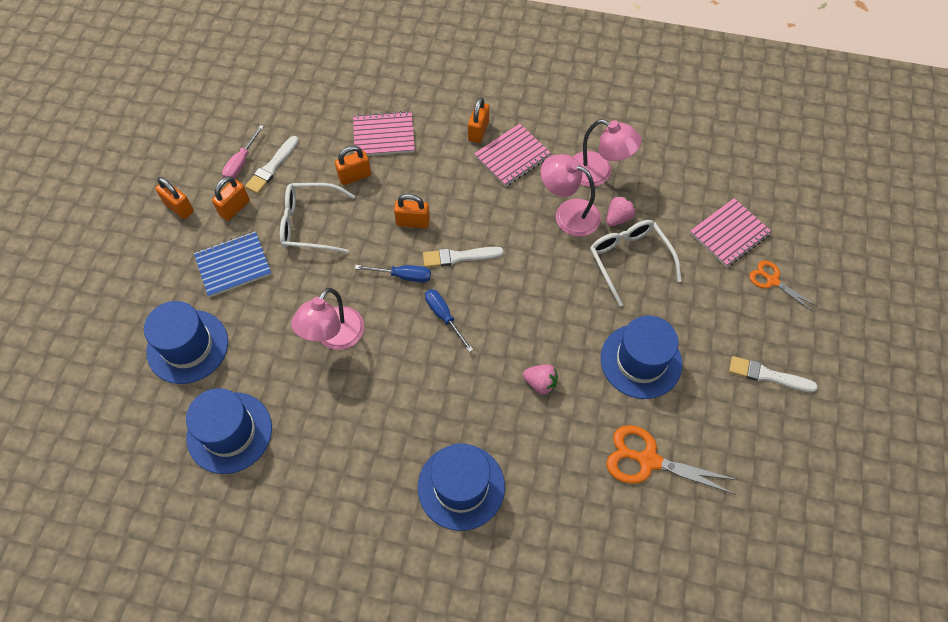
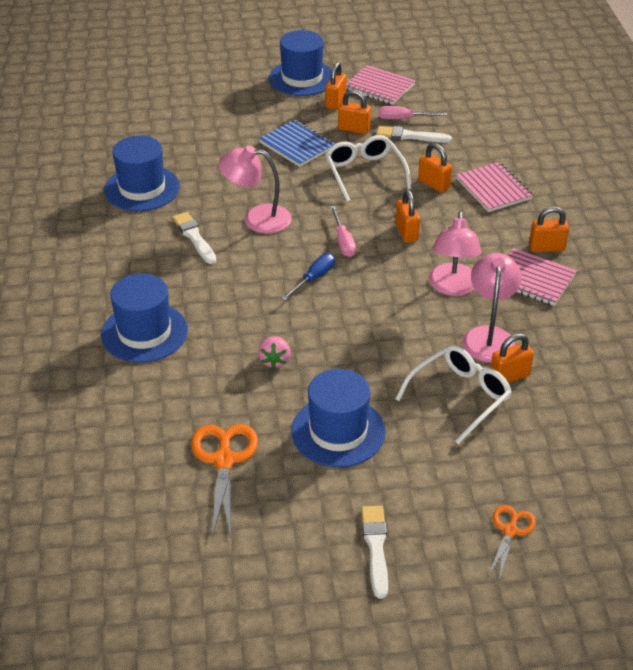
camera: 70 degrees right, 20 degrees down
(187, 346) = (208, 145): blue hat -> blue hat (302, 78)
(403, 276) = (343, 242): blue screwdriver -> pink screwdriver
(459, 257) = (386, 272): white brush -> white brush (194, 237)
(598, 173) = (559, 348): pink lamp -> pink lamp (452, 287)
(618, 218) = (509, 376): pink strawberry -> orange padlock
(729, 234) = (552, 478): pink notebook -> pink notebook (379, 87)

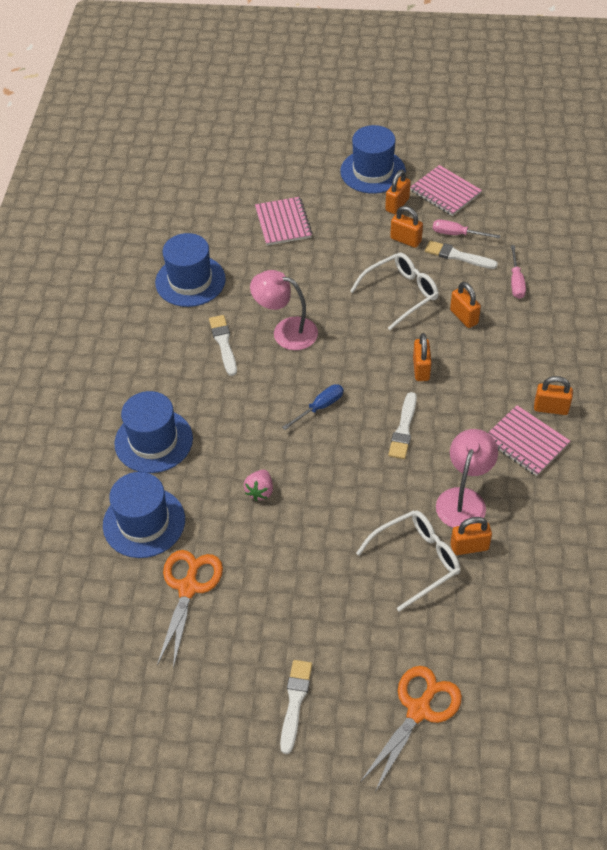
camera: 15 degrees right, 10 degrees up
(297, 145) = (346, 251): blue notebook -> none
(338, 431) = (296, 577): blue hat -> blue hat (144, 522)
(343, 242) = (358, 370): pink screwdriver -> pink screwdriver (516, 282)
(364, 173) = (401, 294): white glasses -> white glasses turned 60 degrees clockwise
(406, 285) = (403, 429): none -> white brush
(452, 287) = (446, 439): pink lamp -> none
(493, 189) = (520, 331): pink notebook -> pink notebook (283, 223)
(510, 530) = (419, 710): orange scissors -> orange scissors, size x1.65

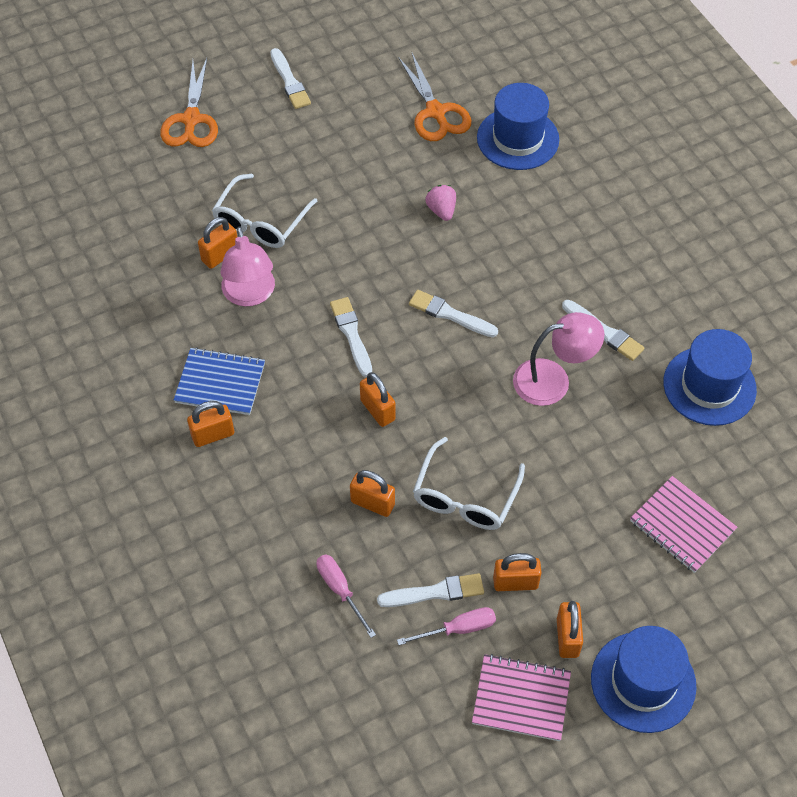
camera: 145 degrees right, 5 degrees up
(153, 441) = (576, 205): blue hat -> none
(320, 407) = (450, 314): blue screwdriver -> white brush
(526, 442) = (220, 383): pink notebook -> blue notebook

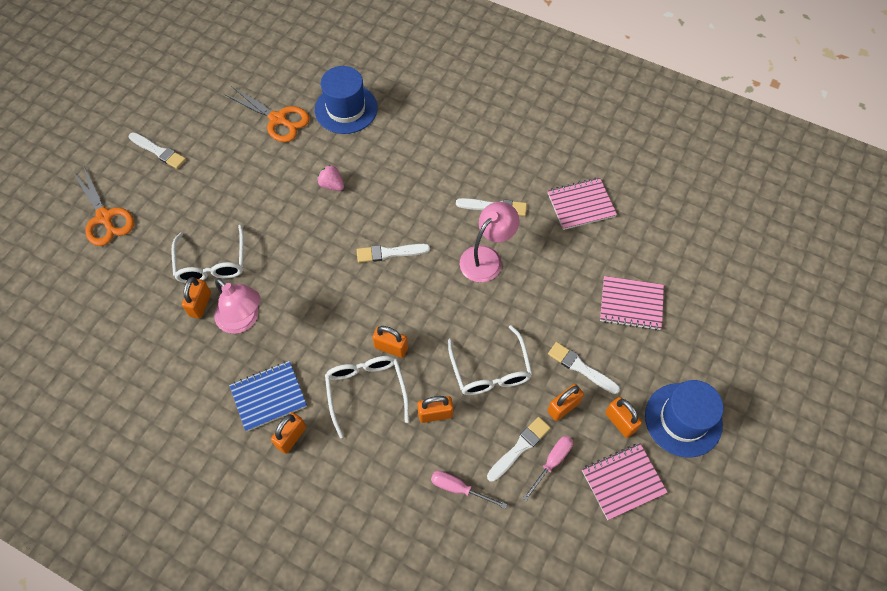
camera: 35 degrees left, 5 degrees up
(320, 436) = (366, 390): none -> white glasses
(351, 334) = (335, 306): white brush -> white brush (581, 368)
(709, 386) = (581, 205): blue hat -> pink notebook

